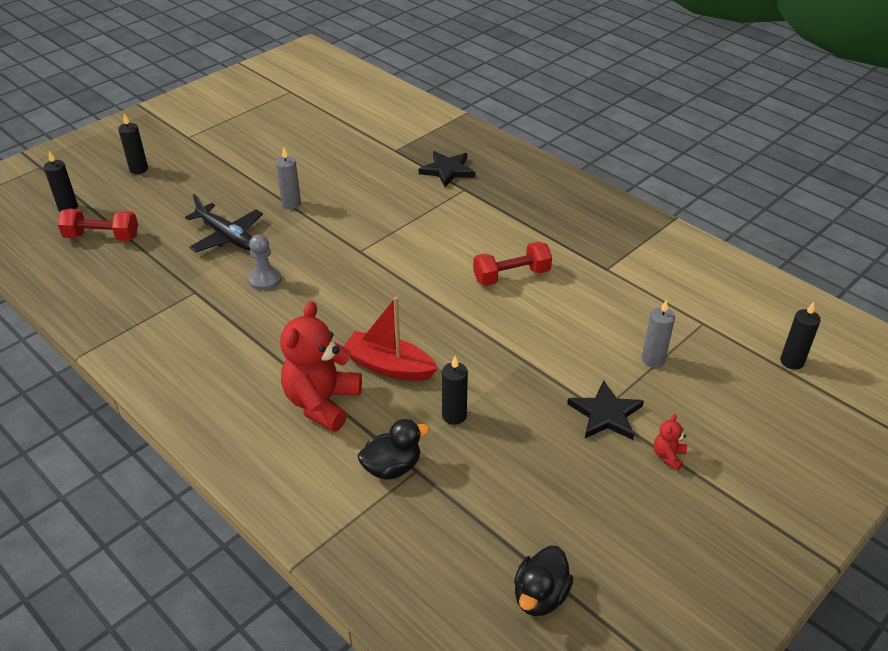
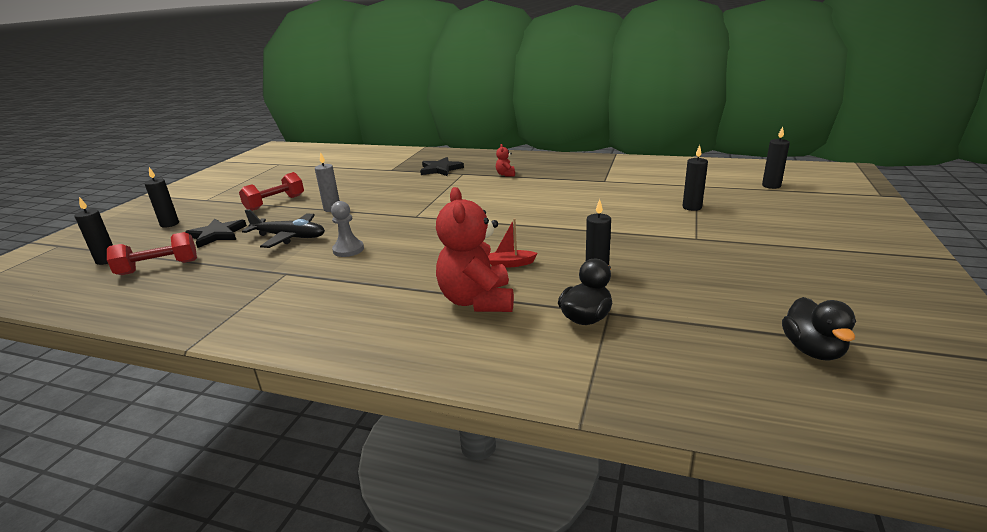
camera: 25 degrees left, 15 degrees down
(389, 366) = (510, 264): red boat -> red boat, size x0.55
(511, 276) = (545, 199): red dumbbell -> red dumbbell (275, 203)
(606, 414) = (701, 239): black star -> black star (217, 235)
(653, 359) = (692, 207): grey candle -> black candle
(668, 456) = (772, 244): red teddy bear -> red teddy bear (506, 174)

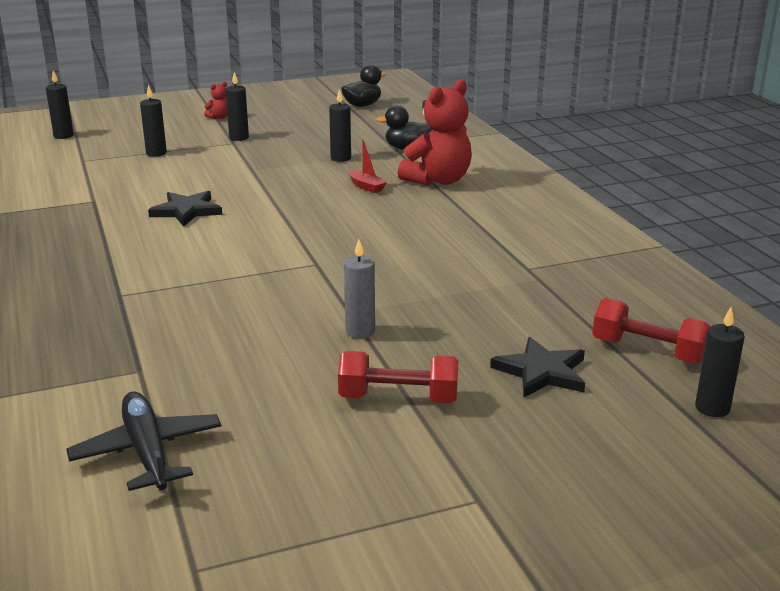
camera: 130 degrees left, 0 degrees up
(169, 224) = (588, 450): black candle -> black candle (239, 138)
(289, 237) = (469, 312): black plane -> black plane (147, 451)
(348, 250) = (443, 262): grey pawn -> none
(440, 169) = (107, 322): black star -> black star (186, 211)
(506, 174) = (104, 262): red teddy bear -> red teddy bear (219, 117)

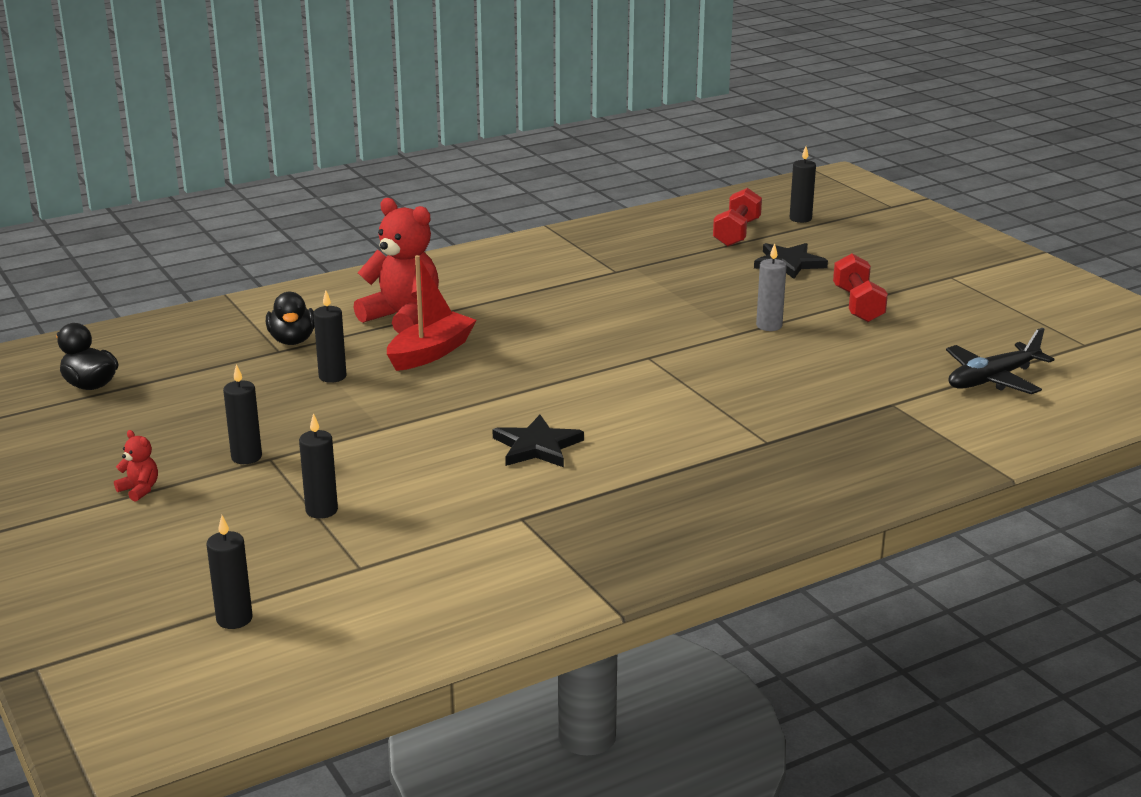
camera: 100 degrees left, 0 degrees up
(366, 187) = (431, 353): red boat -> red boat, size x1.82

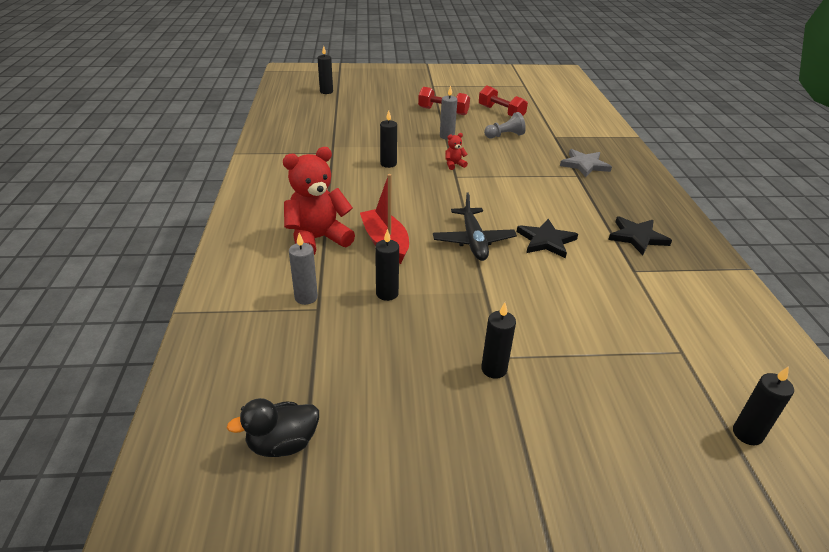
camera: 65 degrees left, 10 degrees up
(139, 490) = (520, 449): red teddy bear -> red teddy bear (454, 165)
(292, 340) = (306, 297): black duck -> grey candle
(321, 510) = (596, 350): black candle -> black candle (388, 164)
(736, 233) = (323, 110): red dumbbell -> red dumbbell (501, 112)
(789, 263) = (377, 110): black star -> black star (637, 237)
(814, 443) = (584, 165): none -> grey star
(835, 365) = (504, 135): none -> grey pawn
(992, 379) = (544, 111): black plane -> black plane (473, 241)

